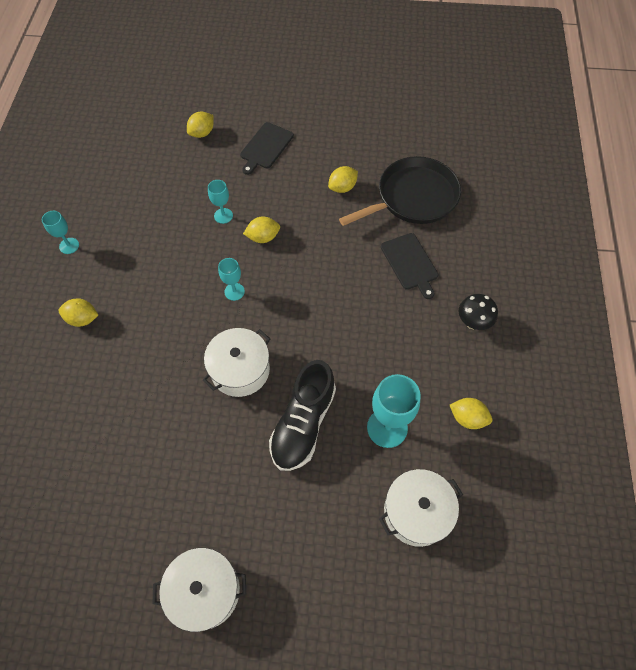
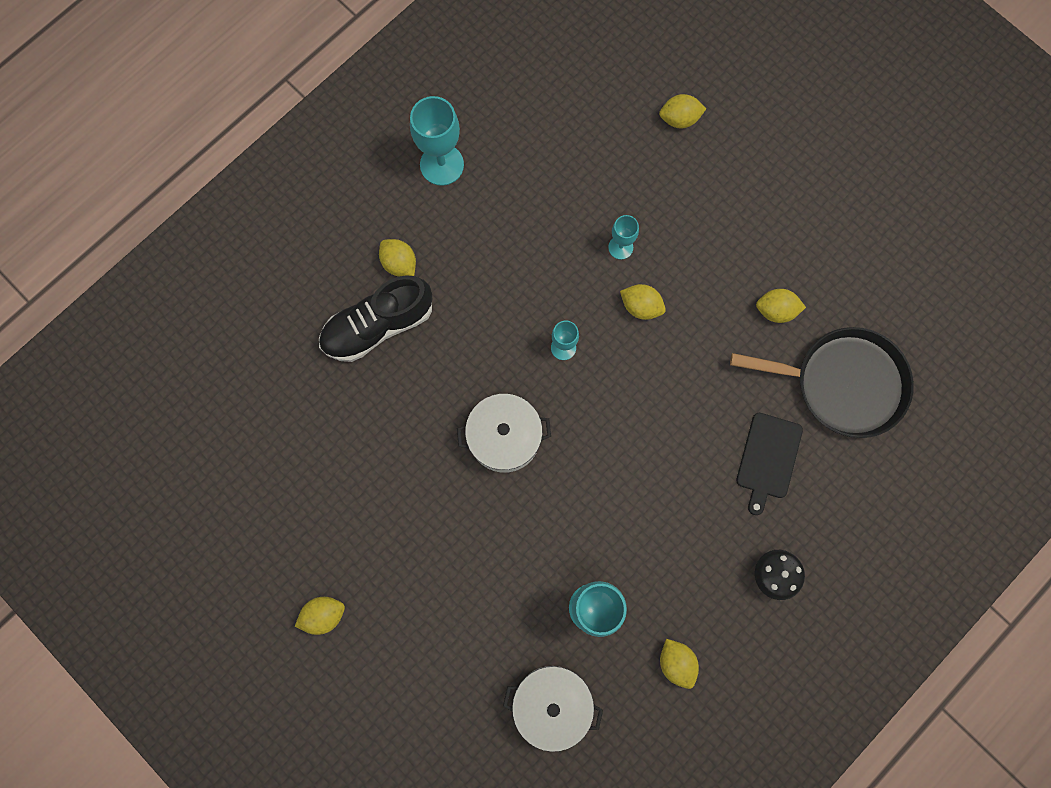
camera: 40 degrees right, 15 degrees up
(69, 246) = (442, 165): turquoise goblet -> turquoise goblet, size x1.79
(205, 591) = (323, 615): white pot -> yellow lemon
(265, 147) = (735, 192): black cutting board -> none
(303, 424) = (519, 539): black shoe -> black shoe (378, 326)

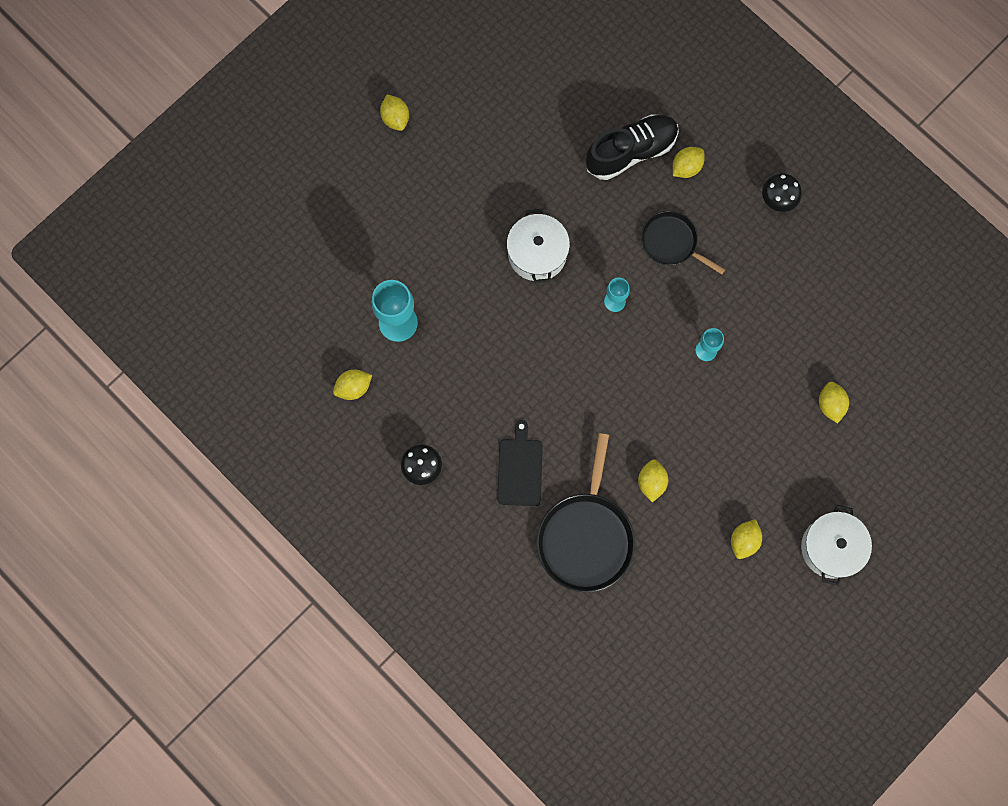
camera: 90 degrees right, 0 degrees up
(378, 326) = (631, 152): black shoe -> black shoe turned 90 degrees clockwise
(442, 165) = (777, 200): turquoise goblet -> black mushroom
(491, 282) = (672, 242): none -> black pan
(552, 704) = (324, 290): white pot -> white pot (831, 547)
(641, 306) = (652, 366): yellow lemon -> yellow lemon (744, 541)
(768, 459) = (520, 469): black cutting board -> black cutting board turned 75 degrees clockwise

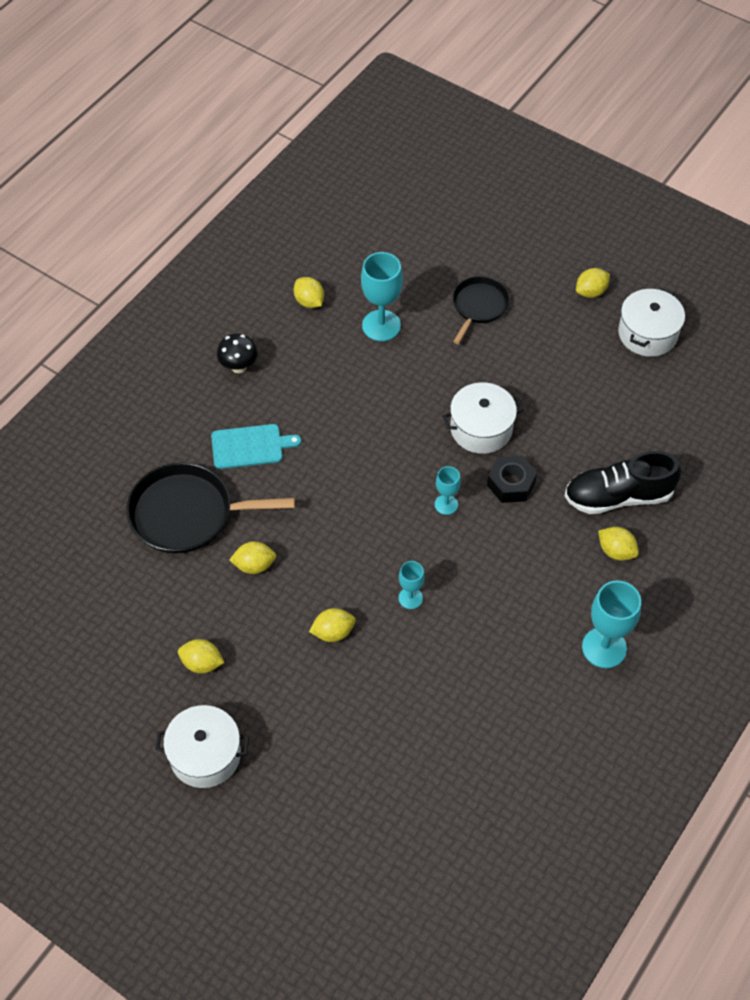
camera: 80 degrees right, 20 degrees down
(456, 80) = (647, 334): none -> white pot
(520, 469) = (250, 446): black cutting board -> turquoise cutting board
(602, 240) = (511, 484): none -> black nut
(631, 152) = (618, 496): black shoe -> black shoe turned 120 degrees clockwise
(672, 242) = (525, 549): black pan -> black pan (479, 306)
(777, 200) = (604, 647): black mushroom -> turquoise goblet
(830, 404) = (373, 734): yellow lemon -> yellow lemon (333, 632)

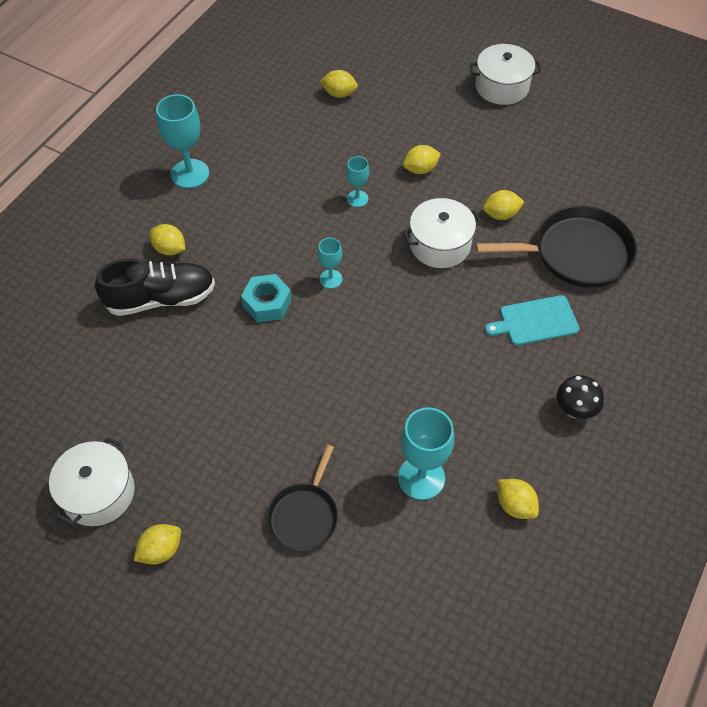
camera: 175 degrees right, 0 degrees up
(202, 663) = (523, 141): yellow lemon -> yellow lemon (339, 94)
(481, 428) = (298, 358): white pot -> white pot (440, 245)
(511, 484) = (267, 303): black nut -> turquoise nut

